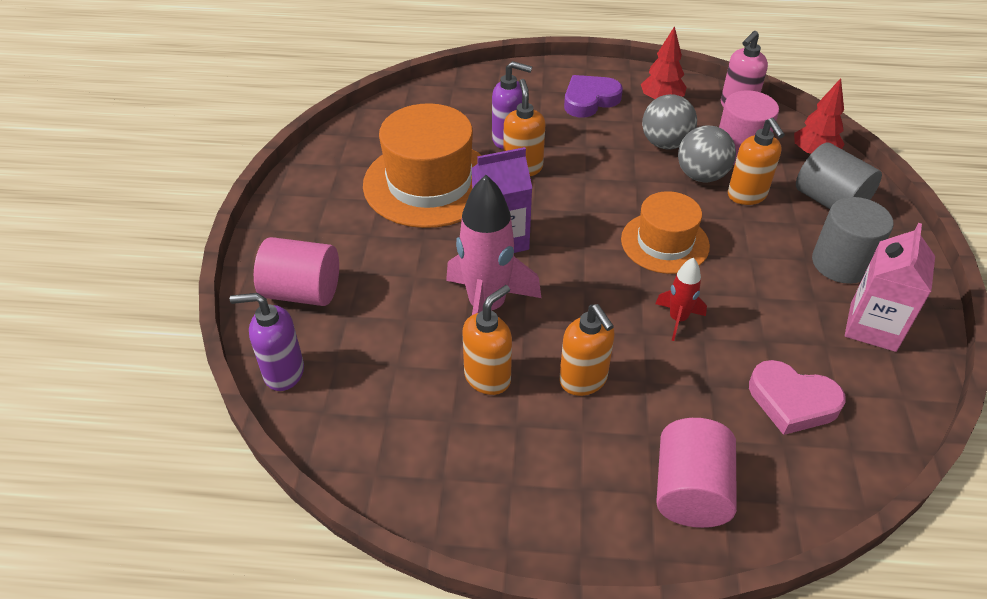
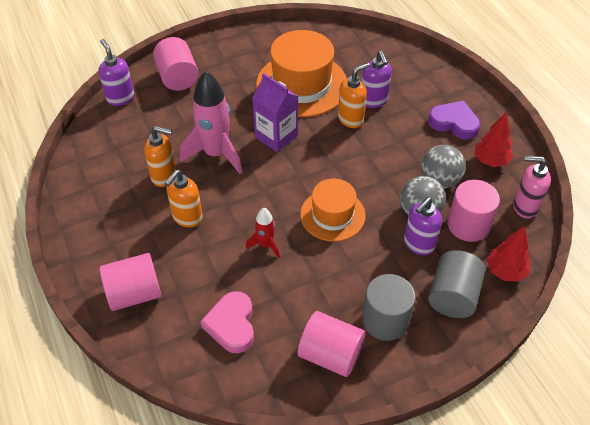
camera: 60 degrees right, 5 degrees up
(747, 195) = (418, 244): orange soap dispenser -> purple soap dispenser
(873, 327) = (330, 354): pink carton -> pink cylinder

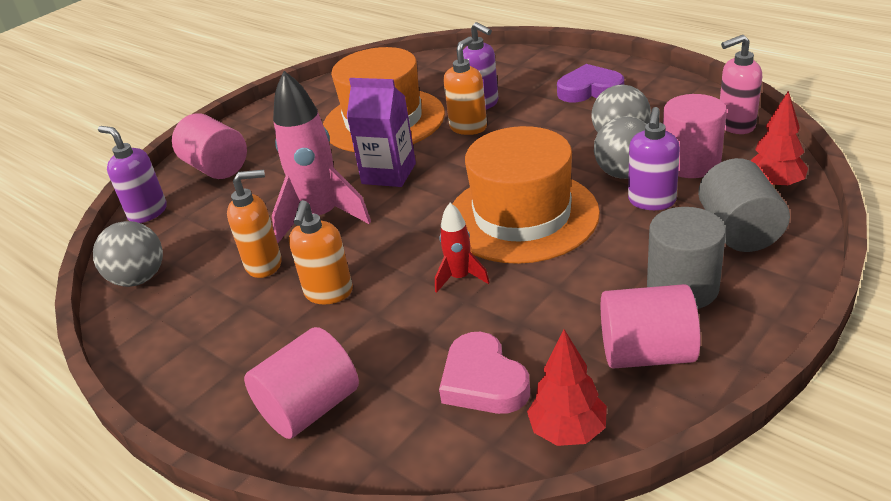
camera: 20 degrees left, 15 degrees down
(92, 151) = (139, 278): none -> grey ball
(332, 215) = (522, 216): orange hat -> orange hat, size x1.63
(490, 161) = (660, 104): red tree -> red tree (568, 431)

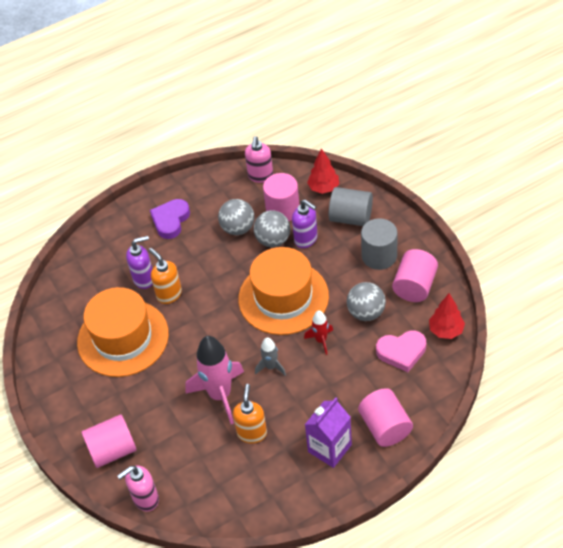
camera: 70 degrees left, 15 degrees up
(139, 278) = (224, 506): grey ball -> grey ball (366, 312)
(147, 213) = (145, 499): purple soap dispenser -> pink soap dispenser
(328, 293) = (299, 404): orange soap dispenser -> none
(387, 245) = (271, 367): none -> grey rocket
(389, 174) = (194, 350): purple carton -> purple carton (329, 448)

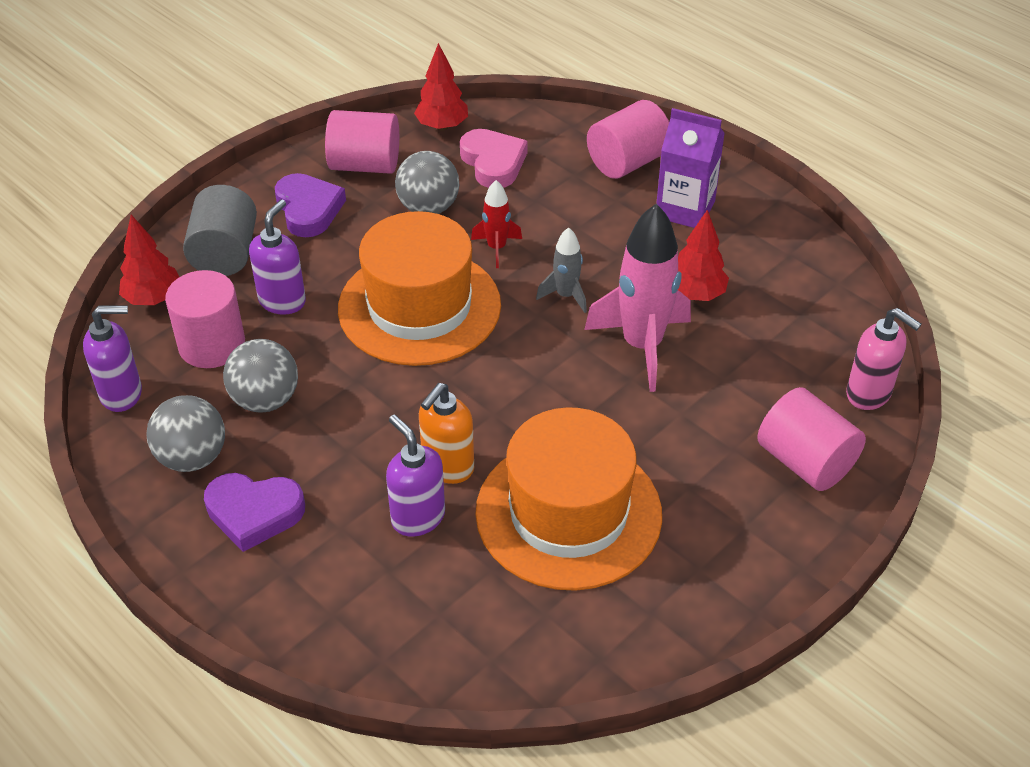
camera: 110 degrees left, 5 degrees down
(252, 433) = (695, 294): orange soap dispenser -> red tree
(260, 176) = (122, 394): pink soap dispenser -> purple soap dispenser
(273, 240) = (289, 344): grey ball -> grey ball (192, 457)
(379, 256) = (308, 209): grey cylinder -> purple heart

